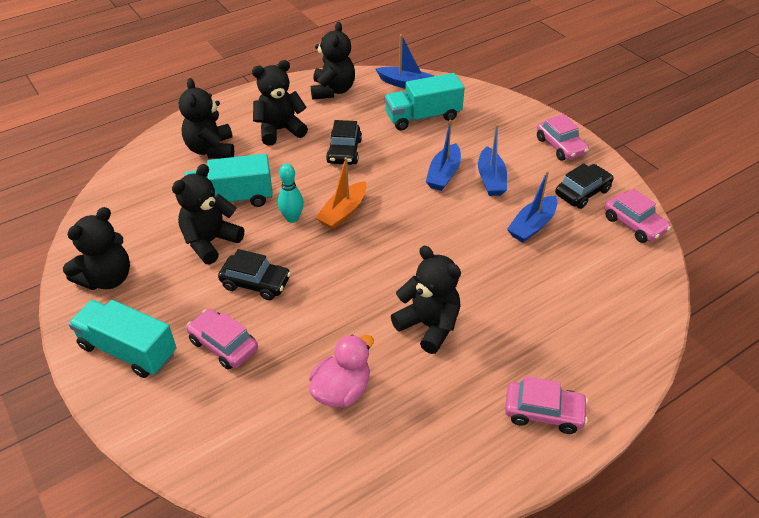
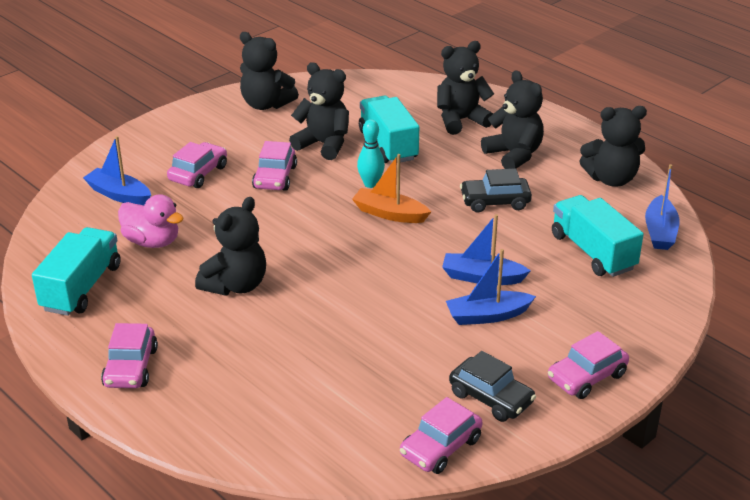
camera: 80 degrees right, 10 degrees down
(128, 350) = (188, 130): turquoise truck -> turquoise truck (81, 287)
(256, 283) = (275, 177): black car -> pink car
(532, 226) = (409, 353): blue boat -> blue boat (119, 195)

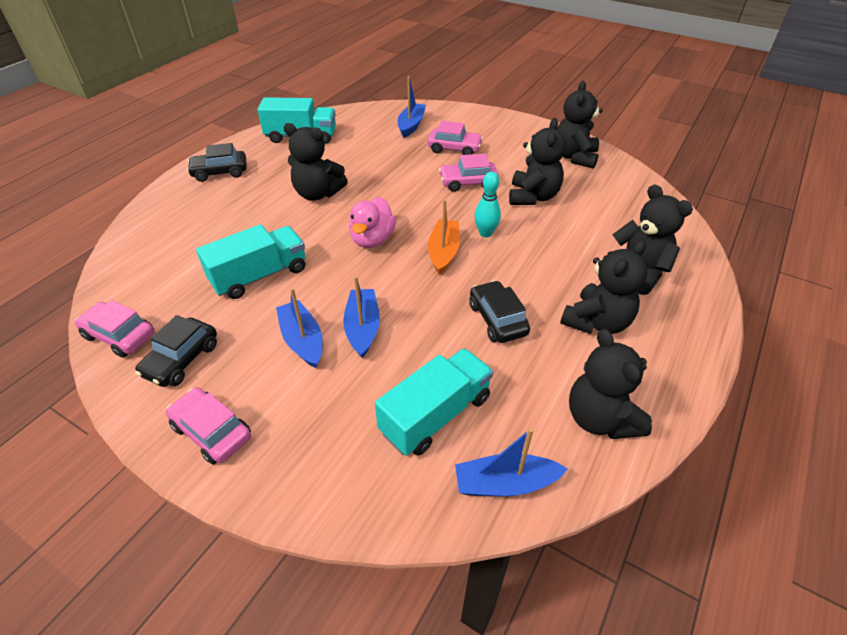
camera: 75 degrees right, 10 degrees up
(131, 367) = (220, 172): pink car -> black car
(152, 242) = (360, 149): pink duck -> pink duck (372, 239)
(388, 145) = (557, 232): turquoise truck -> turquoise truck (260, 276)

